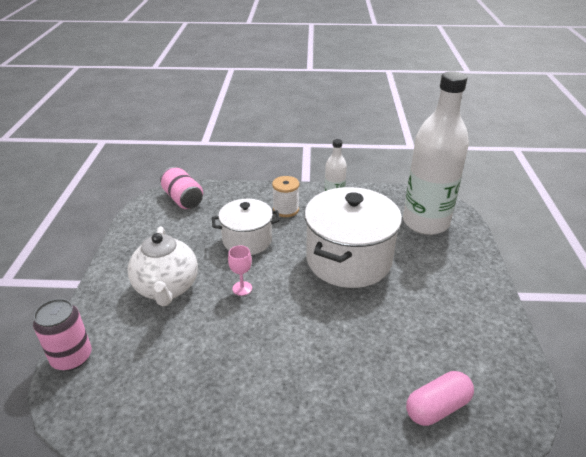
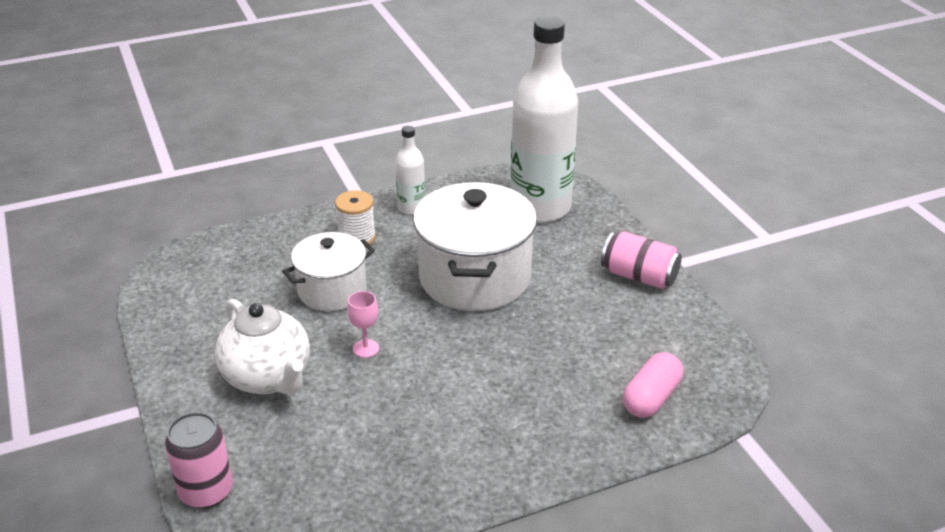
camera: 25 degrees left, 0 degrees up
(183, 199) = (202, 262): pink can -> pink can (639, 276)

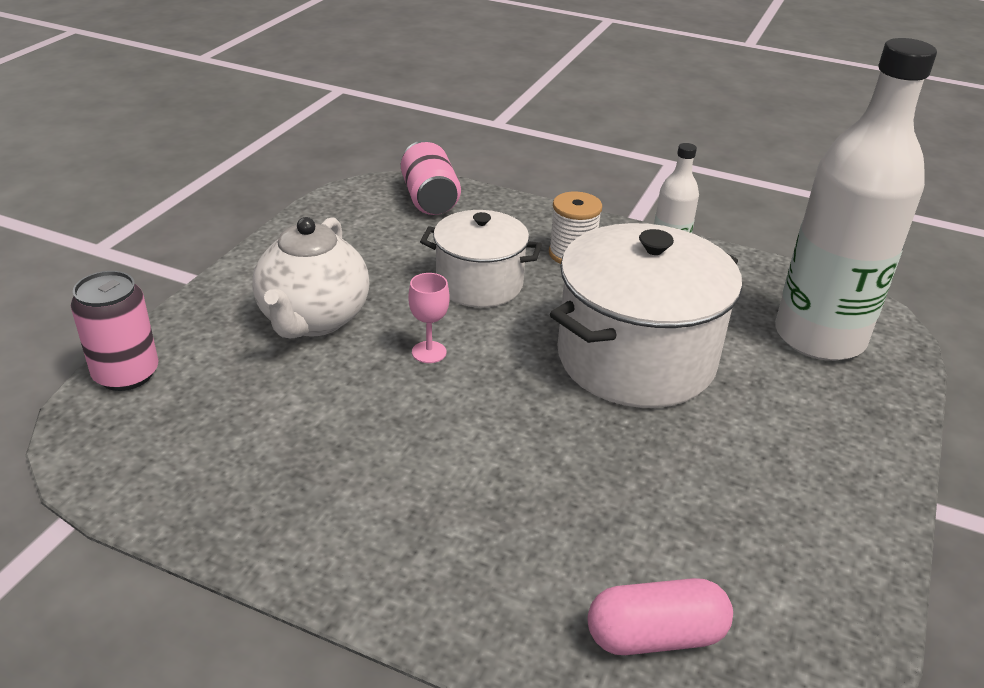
camera: 45 degrees right, 0 degrees up
(639, 276) = (848, 486): pink can -> pink can (429, 199)

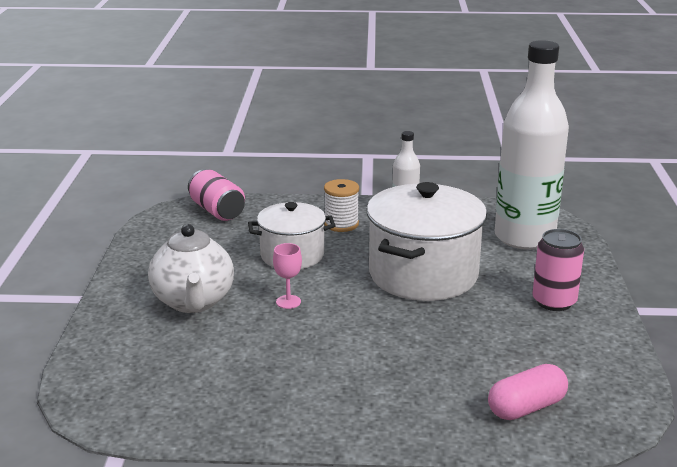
camera: 20 degrees left, 10 degrees down
(126, 374) = (85, 365): pink can -> pink can (554, 301)

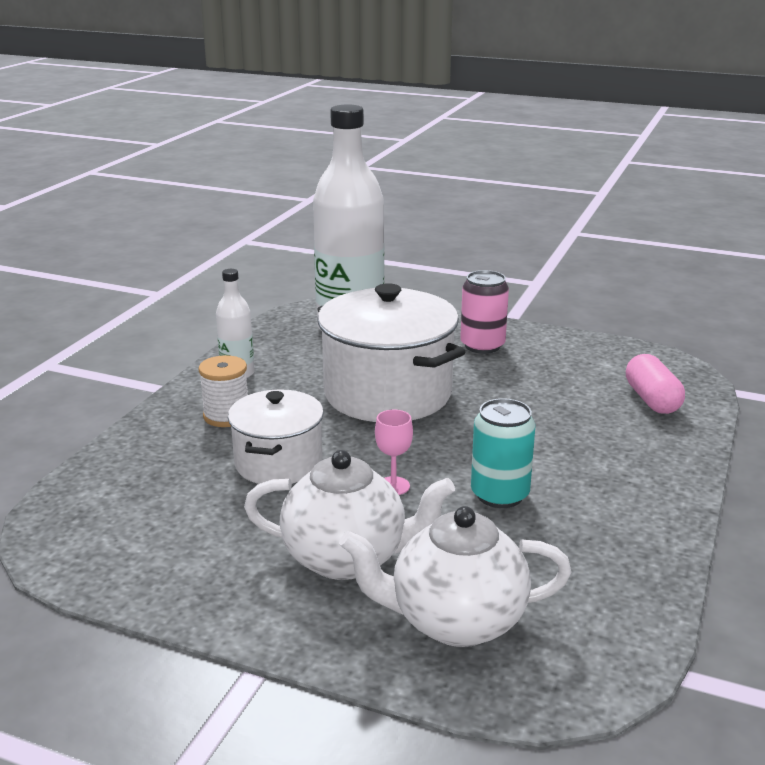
camera: 70 degrees left, 0 degrees up
(142, 351) = (455, 621): none -> white teapot
(217, 211) = (91, 499): pink can -> none
(302, 347) = (499, 495): none -> turquoise can

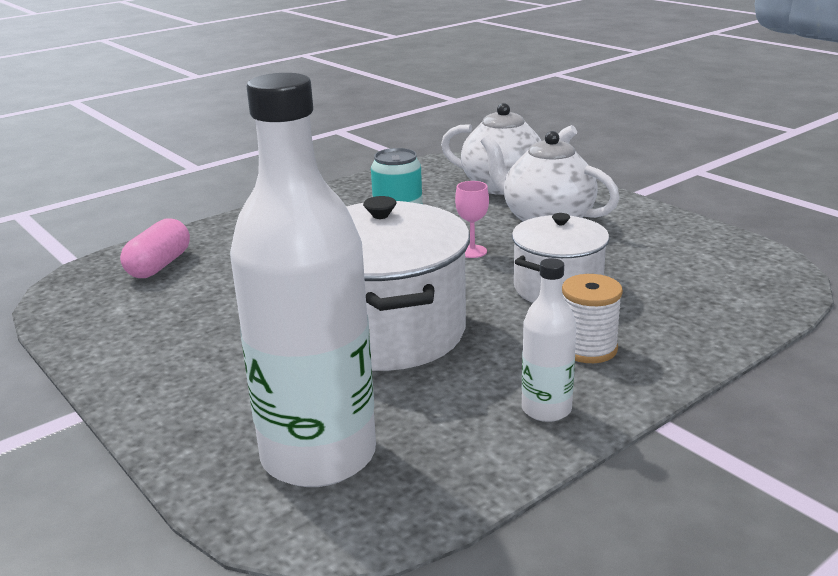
camera: 150 degrees left, 0 degrees up
(482, 346) = (196, 368): pink can -> none

